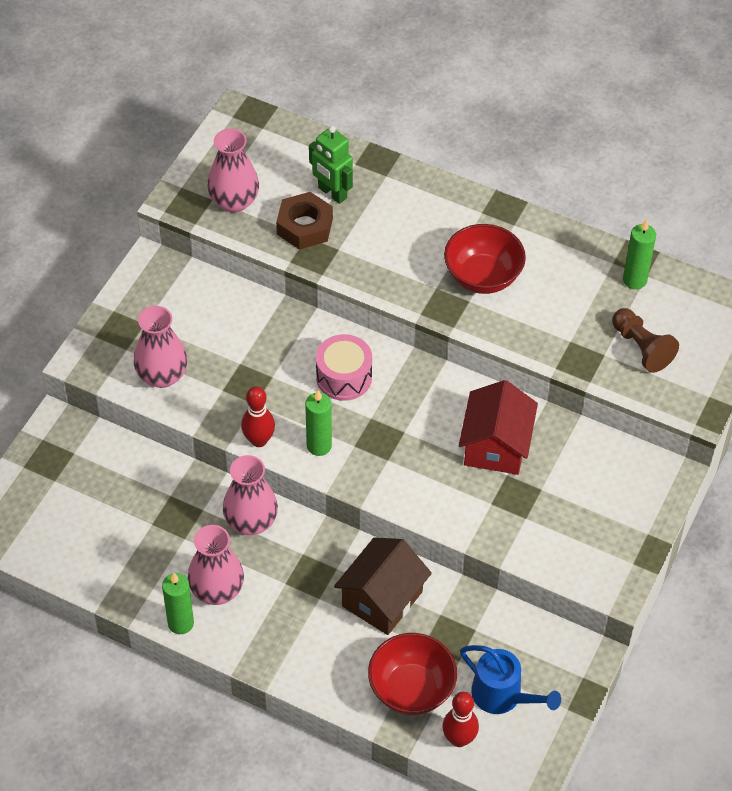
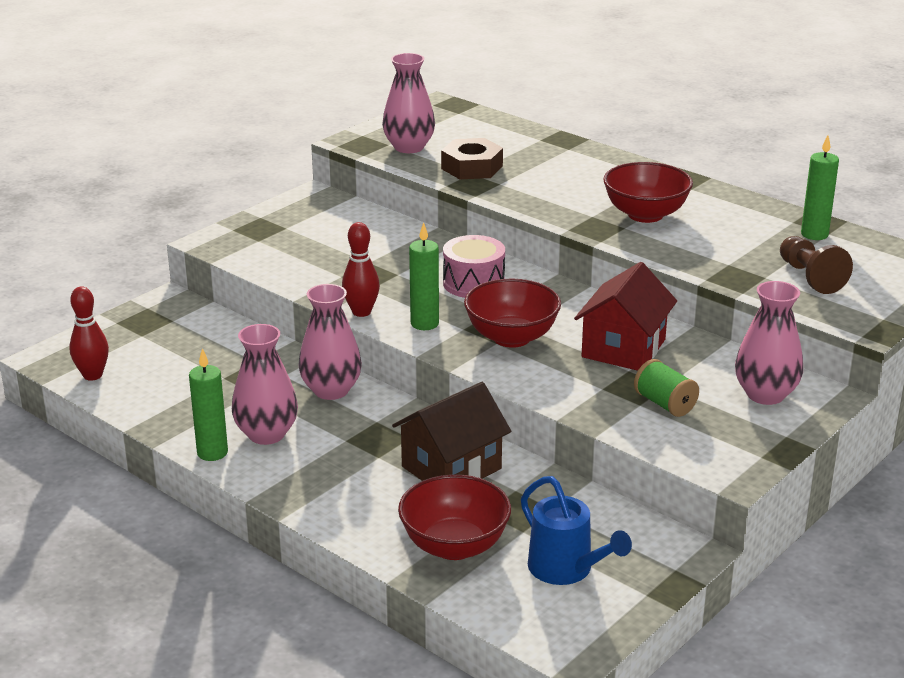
camera: 15 degrees right, 25 degrees down
(162, 375) = (284, 260): pink vase -> pink vase (765, 394)
(332, 193) = (509, 152): green robot -> none
(398, 450) = (511, 337): none -> red bowl
(459, 739) = (496, 598): red bowling pin -> red bowling pin (92, 375)
(545, 513) = (664, 404): none -> green spool

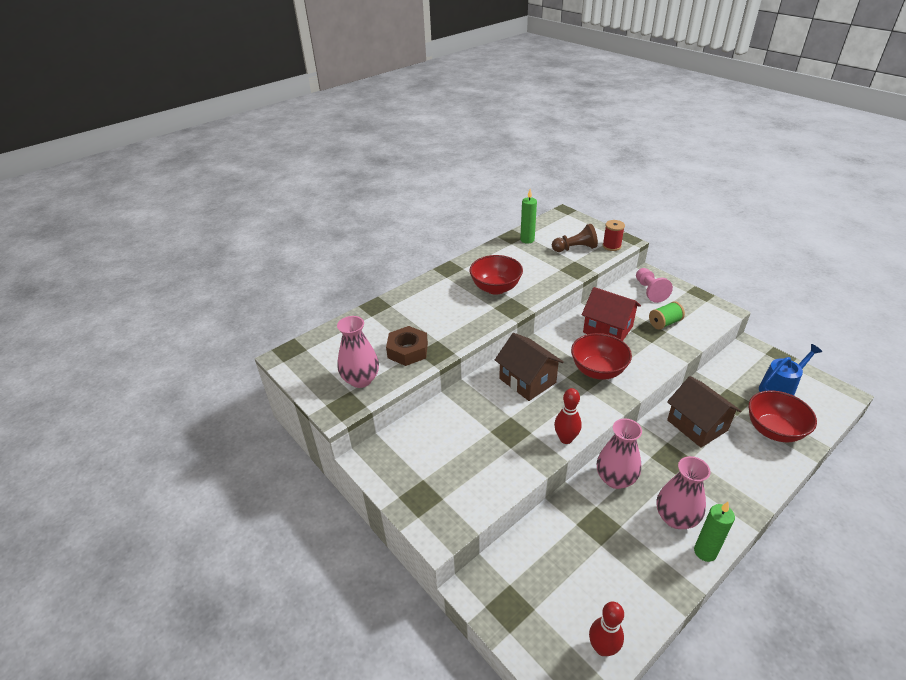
camera: 80 degrees left, 10 degrees up
(424, 324) = (581, 408): green candle -> none
(473, 283) = (527, 380): pink drum -> brown house
(765, 394) = (650, 291): pink vase -> pink pawn
(841, 312) = (611, 246): none -> red spool

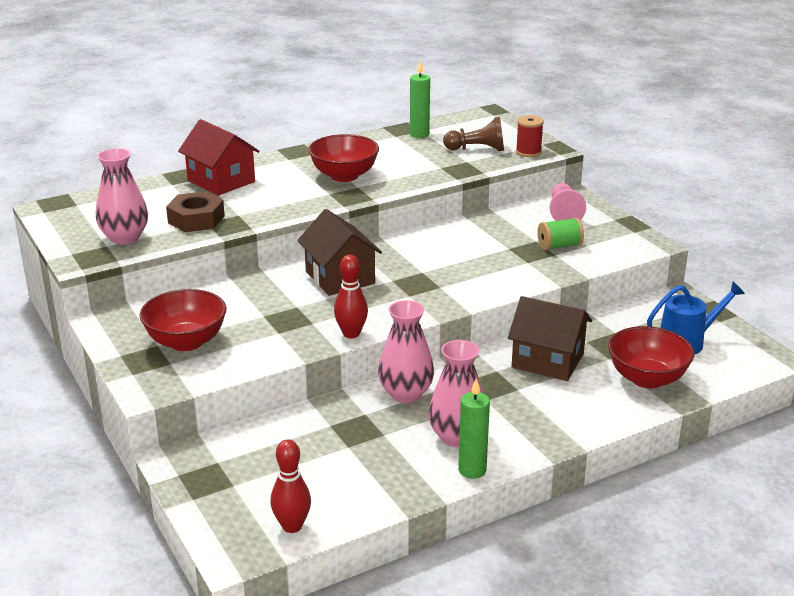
camera: 10 degrees right, 10 degrees down
(598, 370) = (436, 279): red bowl -> red bowl (186, 342)
(608, 329) = (478, 243): red house -> red house (221, 181)
(697, 425) = (547, 360): brown house -> brown house turned 45 degrees counterclockwise

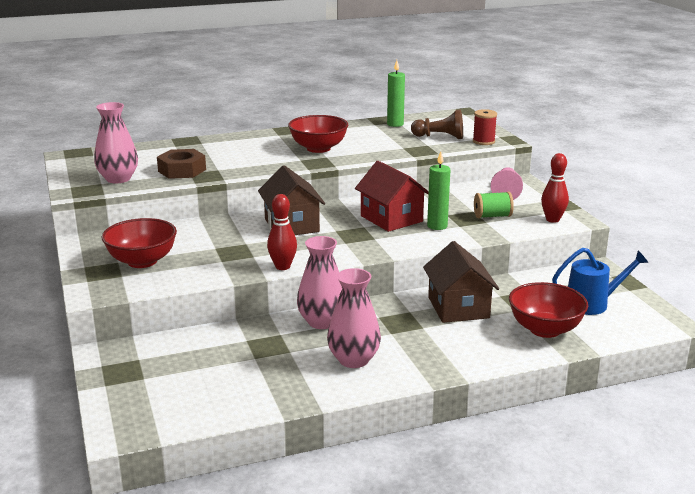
camera: 10 degrees right, 5 degrees down
(221, 181) = (216, 146): red house -> red house (391, 219)
(292, 526) = (179, 415): red bowling pin -> red bowling pin (552, 220)
(472, 470) = (356, 387): green candle -> green candle (437, 226)
(547, 360) = (458, 307): brown house -> brown house turned 45 degrees clockwise

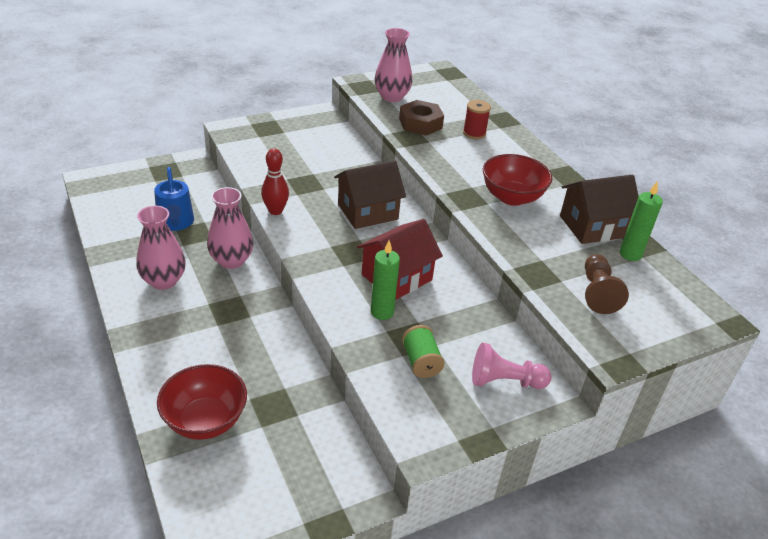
camera: 80 degrees right, 15 degrees up
(142, 261) = (284, 142): red bowl -> none
(458, 307) = (257, 352): brown house -> brown house (592, 226)
(483, 141) = (598, 335): red spool -> red spool (474, 133)
(552, 220) = (421, 422): red bowling pin -> none
(592, 304) = (264, 475): blue watering can -> blue watering can (175, 223)

